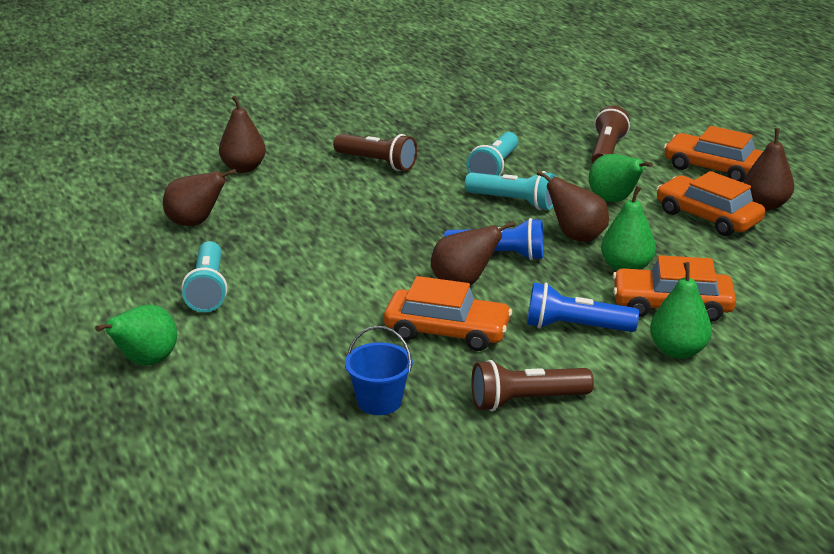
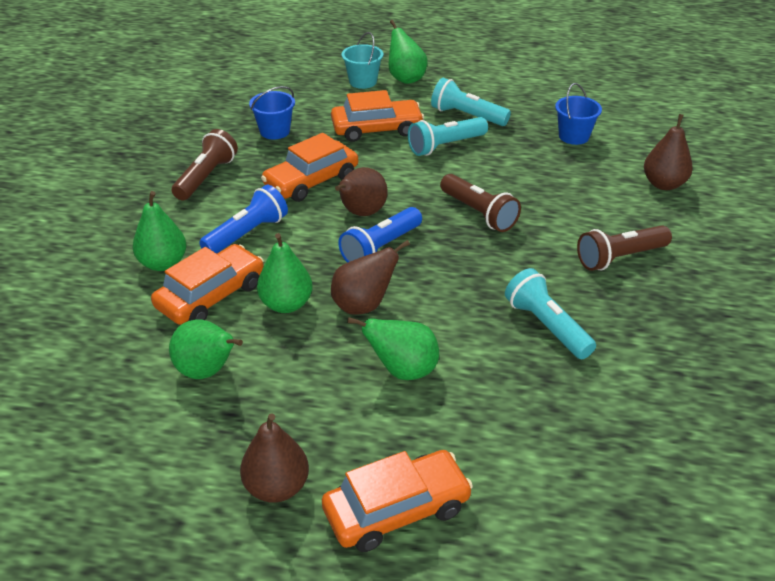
camera: 125 degrees right, 10 degrees up
(184, 391) = (363, 81): none -> turquoise bucket
(195, 223) = (573, 136): brown pear -> blue bucket
(513, 202) = (463, 302): turquoise flashlight -> turquoise flashlight (445, 146)
(606, 151) = (521, 439): brown flashlight -> brown flashlight (479, 213)
(707, 217) = (304, 418): orange car -> orange car (376, 129)
(737, 268) = (207, 371): none -> green pear

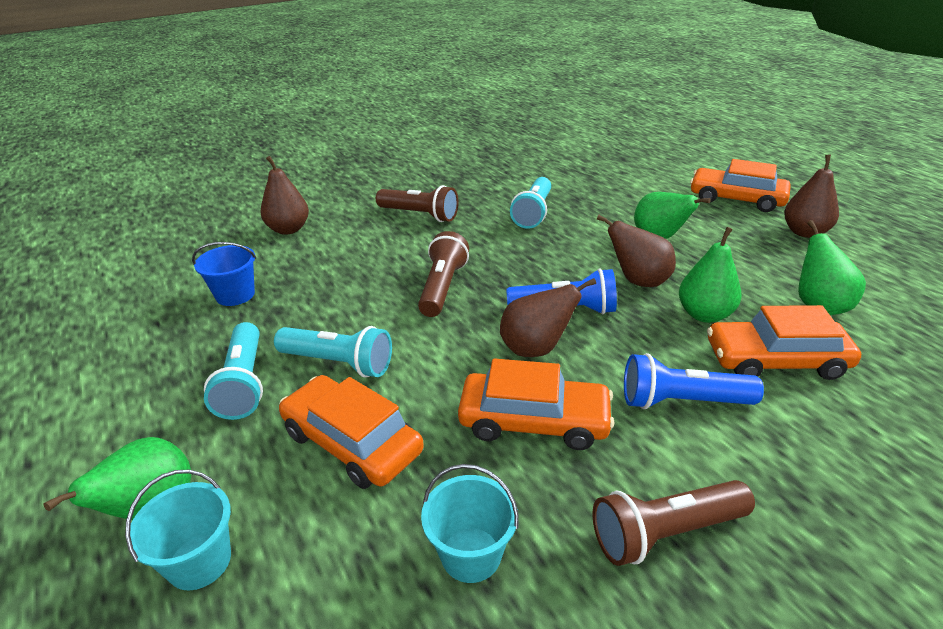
camera: 130 degrees left, 5 degrees down
(163, 263) = (815, 427): green pear -> none
(275, 131) = (471, 554): blue bucket -> turquoise bucket

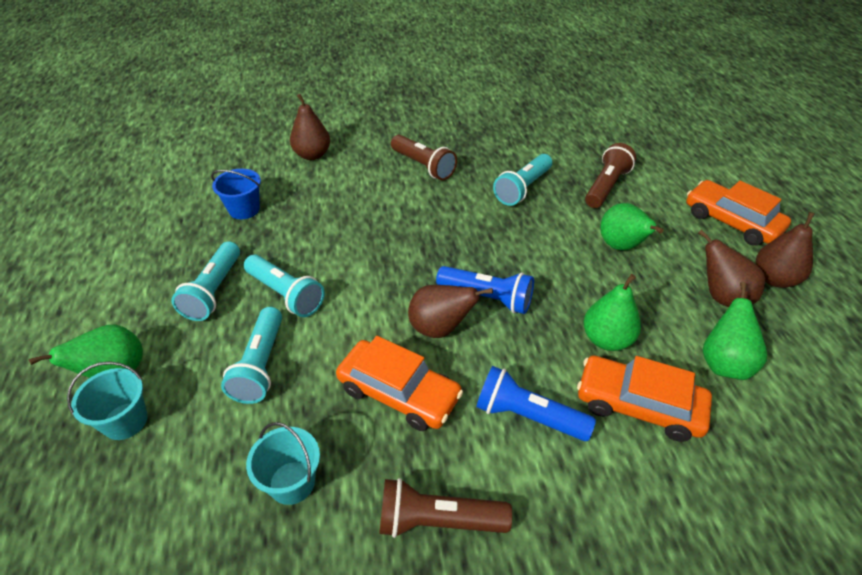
camera: 20 degrees right, 10 degrees up
(352, 442) = (261, 365): orange car -> turquoise flashlight
(442, 287) = (400, 246): brown flashlight -> brown flashlight (606, 186)
(638, 281) = (570, 287): brown pear -> brown pear (722, 297)

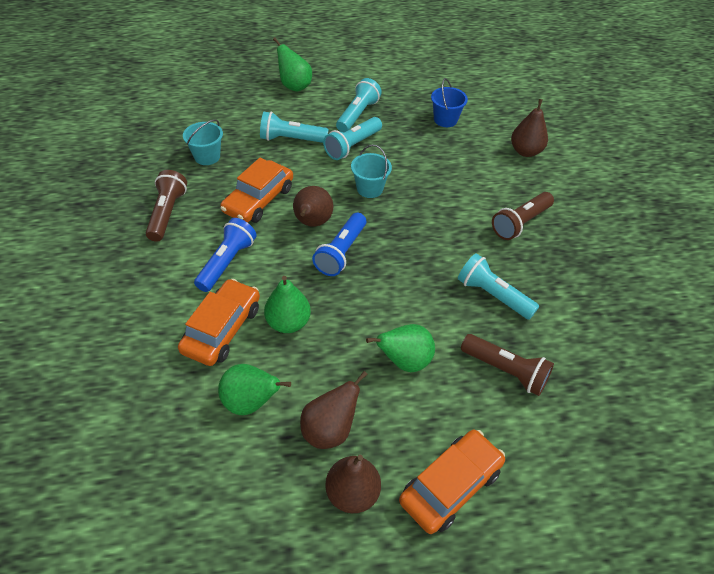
camera: 90 degrees right, 5 degrees up
(125, 421) = (260, 95): turquoise bucket -> turquoise bucket (369, 188)
(214, 291) = (357, 114): turquoise flashlight -> turquoise flashlight turned 105 degrees clockwise

